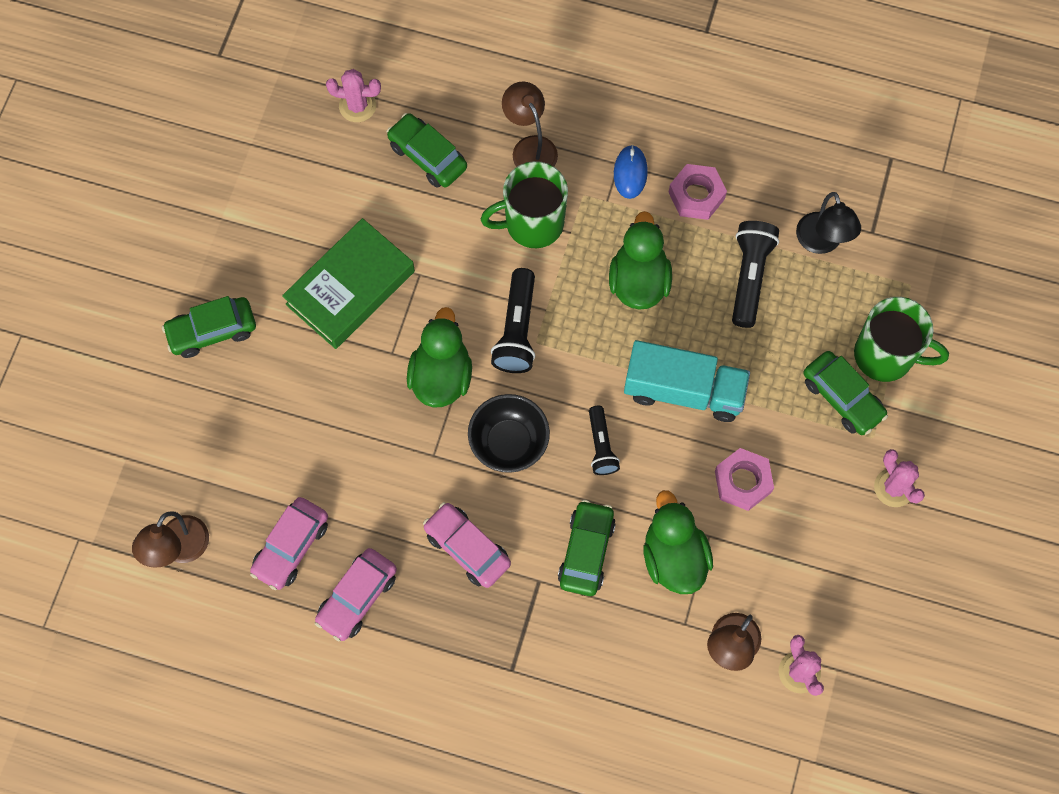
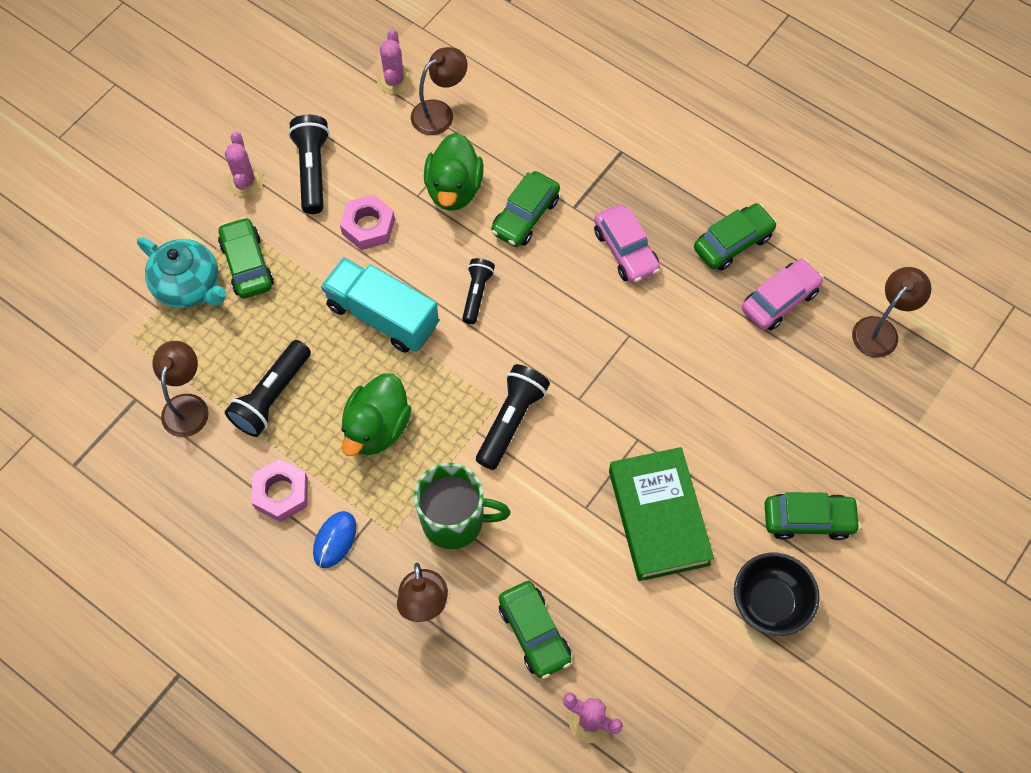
camera: 160 degrees left, 5 degrees down
(350, 288) = (659, 517): green book -> green book turned 75 degrees counterclockwise
(357, 597) = (733, 242): pink car -> green car
(441, 376) = (598, 402): green duck -> none
(509, 443) = (557, 323): black bowl -> black bowl (770, 602)
(821, 242) = (187, 405): black lamp -> brown lamp
(832, 525) = (312, 170): none -> black flashlight
(885, 355) = (189, 286): green mug -> turquoise teapot

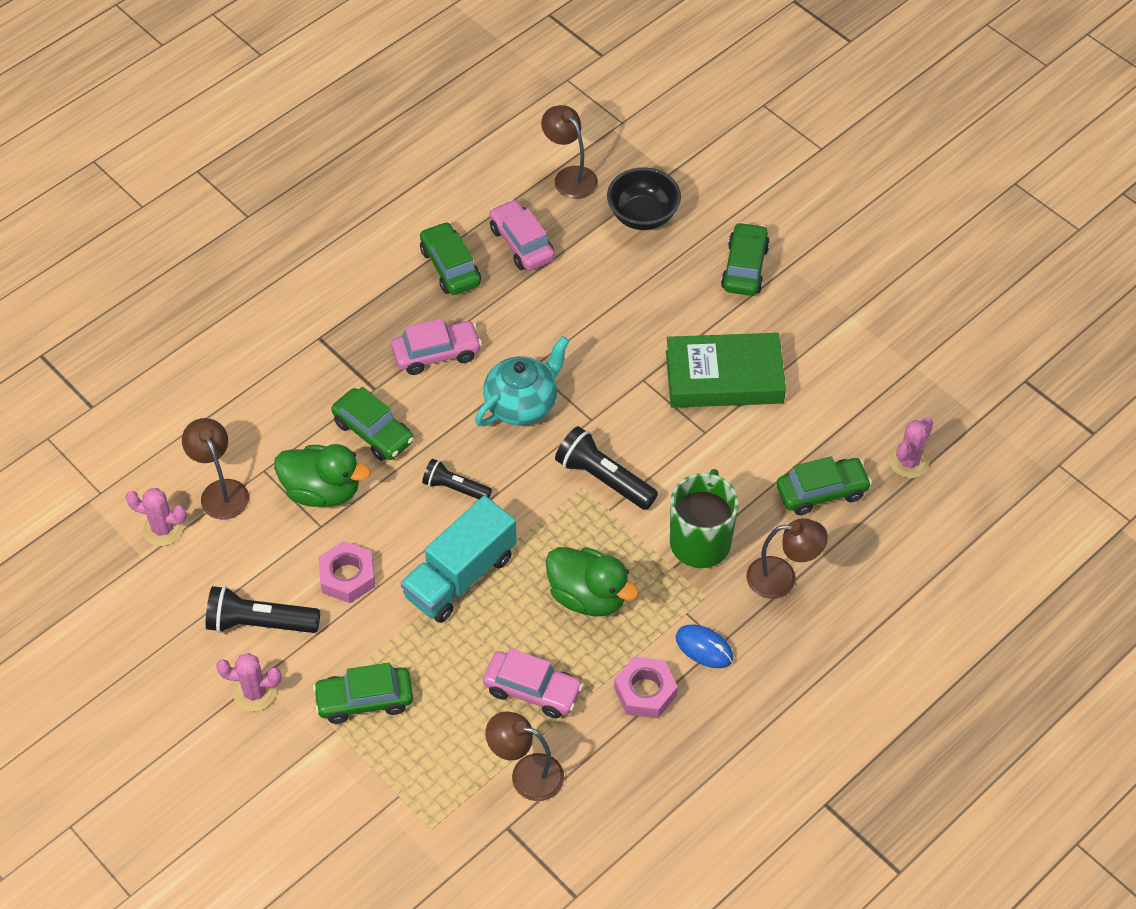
camera: 80 degrees left, 10 degrees down
(189, 286) = (378, 761): turquoise teapot -> turquoise teapot (522, 404)
(272, 396) = (532, 690): black flashlight -> pink car
(770, 602) = (817, 310): black bowl -> black bowl (643, 216)

